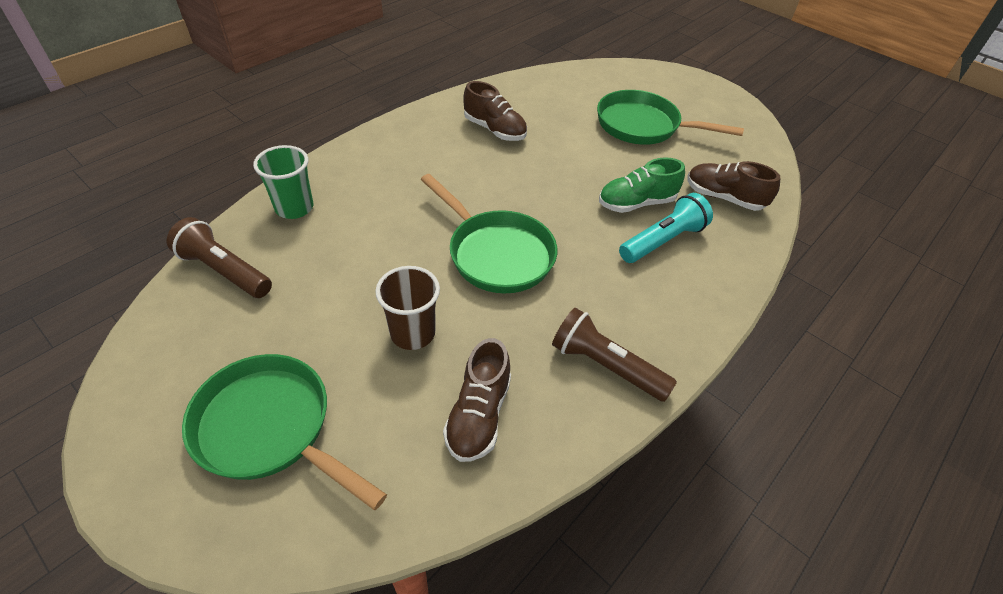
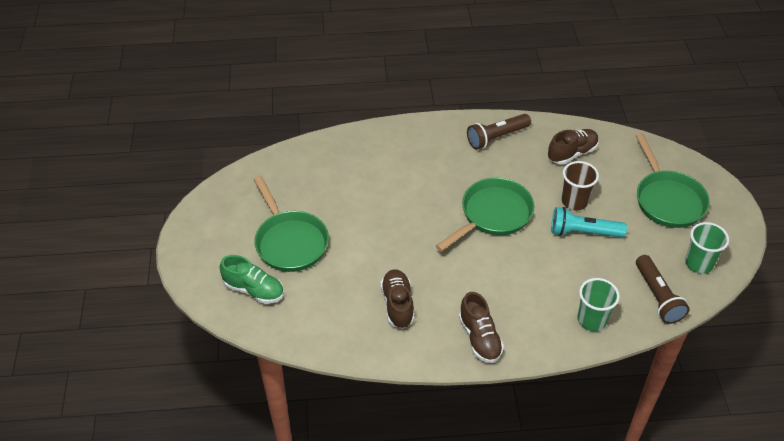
camera: 135 degrees left, 0 degrees up
(178, 346) = (698, 263): none -> green cup
(496, 254) = (493, 215): green pan -> green pan turned 45 degrees clockwise
(606, 366) = (496, 137): brown flashlight -> brown flashlight turned 75 degrees clockwise
(636, 203) = (376, 194): green shoe -> green shoe (254, 290)
(662, 241) = (393, 167): turquoise flashlight -> turquoise flashlight (583, 232)
(724, 198) = (321, 167): brown shoe -> brown shoe (479, 338)

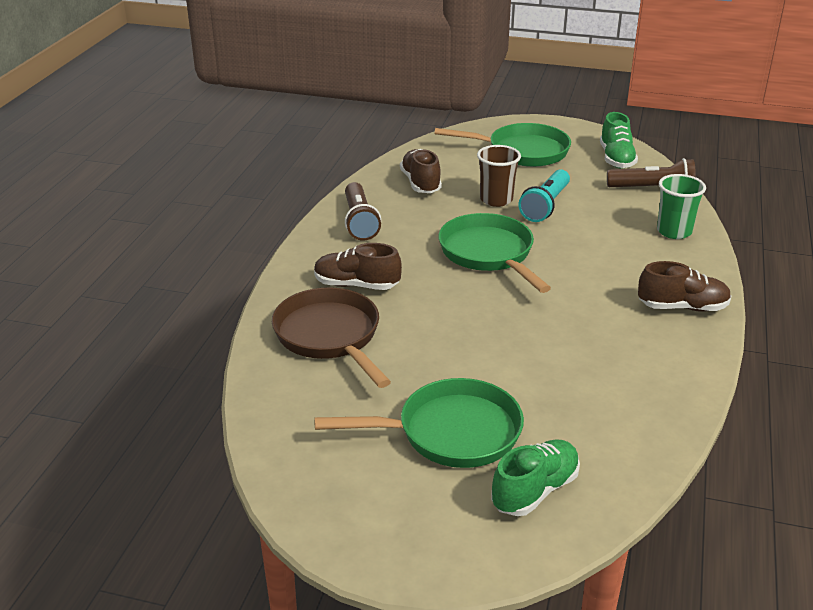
camera: 70 degrees left, 15 degrees down
(357, 164) = (330, 336): none -> brown pan
(397, 305) = (610, 357): brown shoe -> brown shoe (356, 285)
(698, 263) = (616, 159): green cup -> green shoe

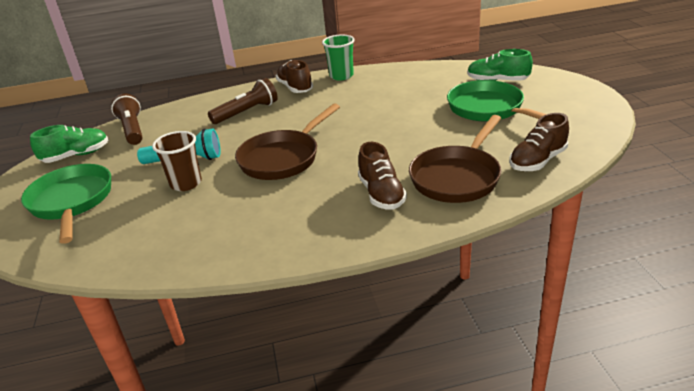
camera: 115 degrees left, 0 degrees up
(359, 222) = (275, 236): brown flashlight -> brown flashlight (246, 112)
(420, 183) = (171, 233): brown shoe -> brown shoe (537, 161)
(489, 254) = (283, 158): green pan -> brown pan
(674, 231) = (198, 109): green cup -> green cup (341, 76)

